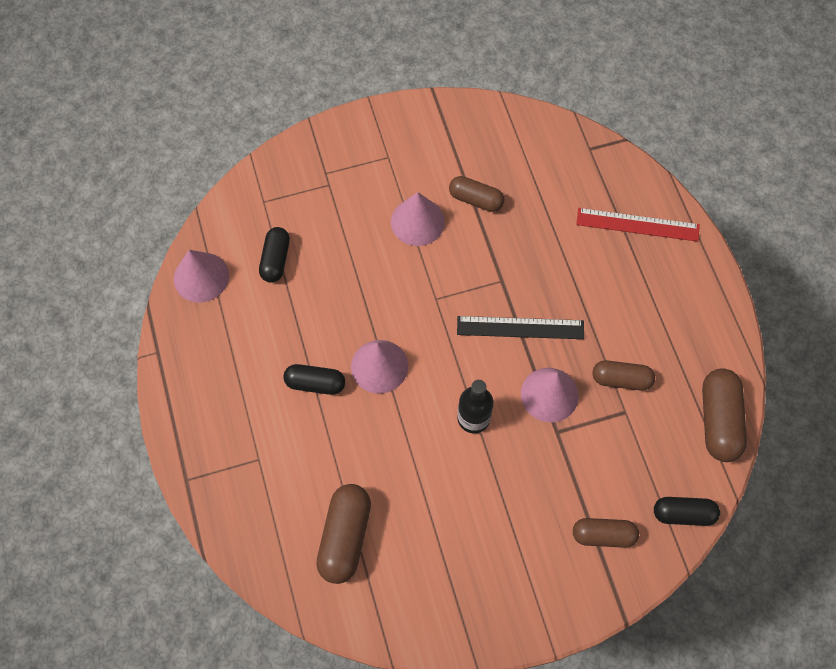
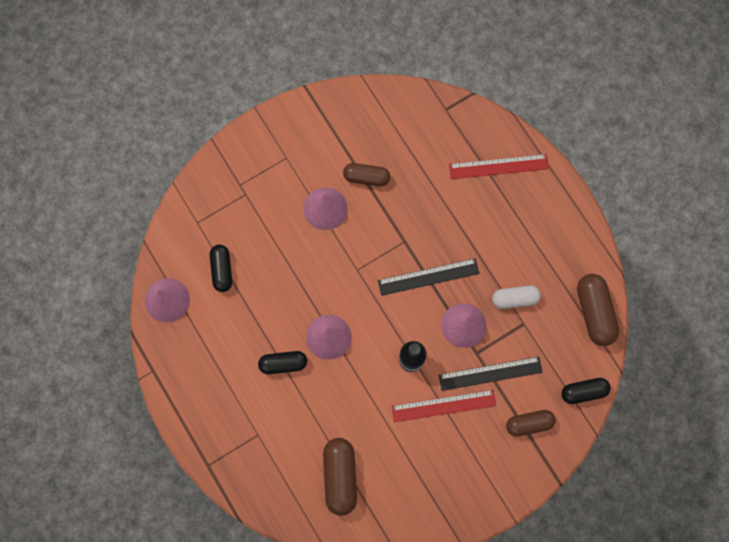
camera: 15 degrees left, 10 degrees up
(499, 484) = (443, 406): none -> red ruler
(568, 461) = (490, 373): none -> black ruler
(621, 379) = (515, 299): brown capsule -> white capsule

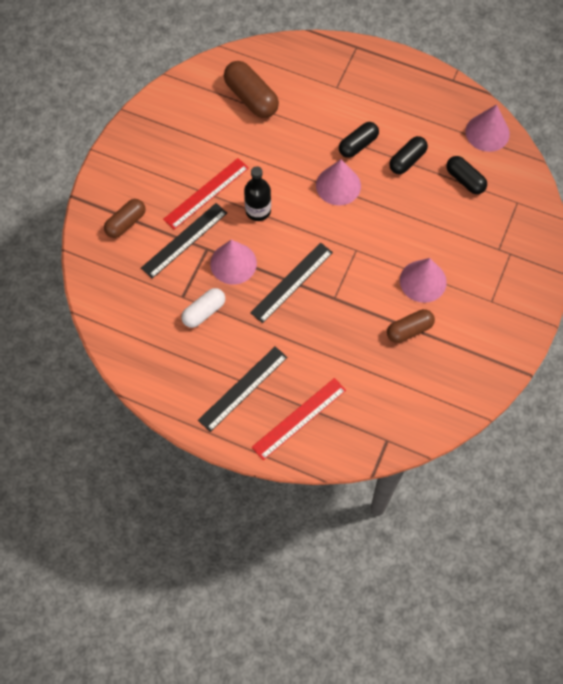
camera: 145 degrees right, 10 degrees down
(525, 216) = (243, 388): none -> black ruler
(583, 392) = (94, 275): black capsule -> black capsule (407, 160)
(594, 312) = (125, 345): brown capsule -> none

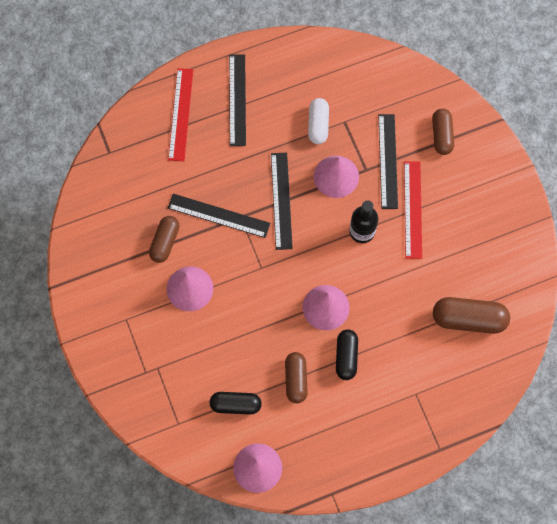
camera: 135 degrees right, 5 degrees up
(349, 313) = (219, 215): none -> black ruler
(407, 160) = (296, 379): black capsule -> brown capsule

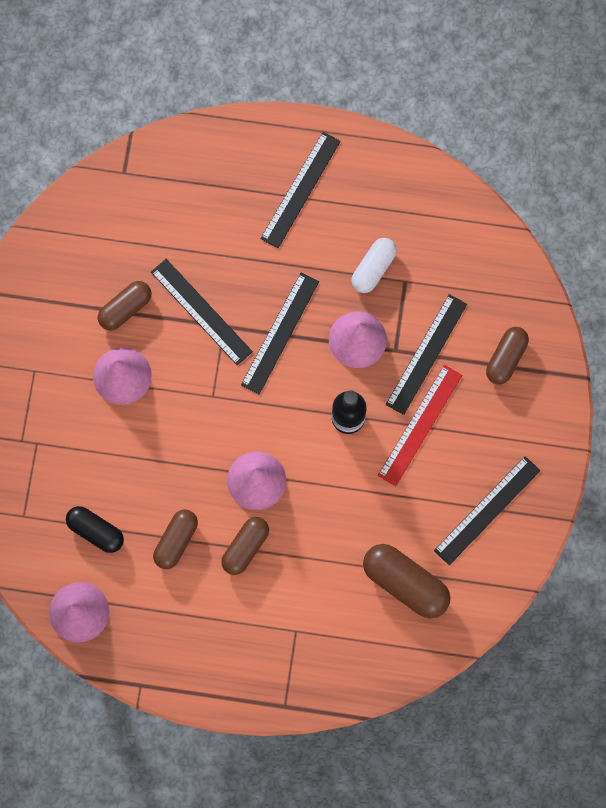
camera: 30 degrees right, 5 degrees up
(181, 114) = (228, 172): red ruler -> none
(346, 357) = (245, 547): black capsule -> brown capsule
(492, 240) = (487, 510): none -> black ruler

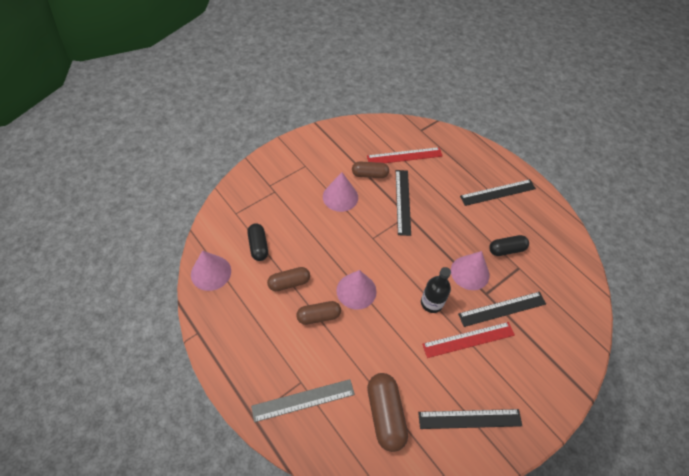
camera: 40 degrees right, 20 degrees down
(142, 238) = (404, 156): none -> red ruler
(280, 333) = (432, 239): black ruler -> none
(315, 645) = (303, 400): none -> grey ruler
(373, 269) = (506, 249): white capsule -> black capsule
(505, 358) = (547, 348): brown capsule -> none

